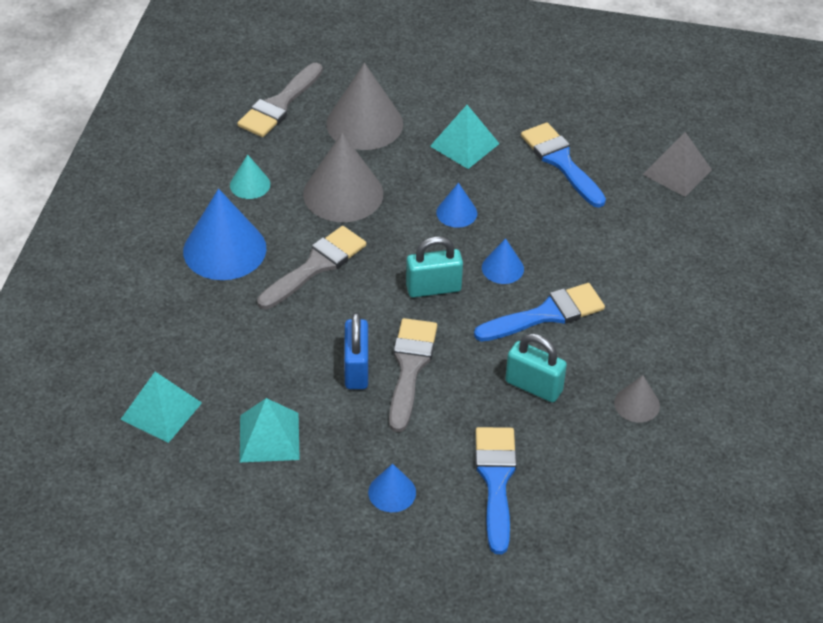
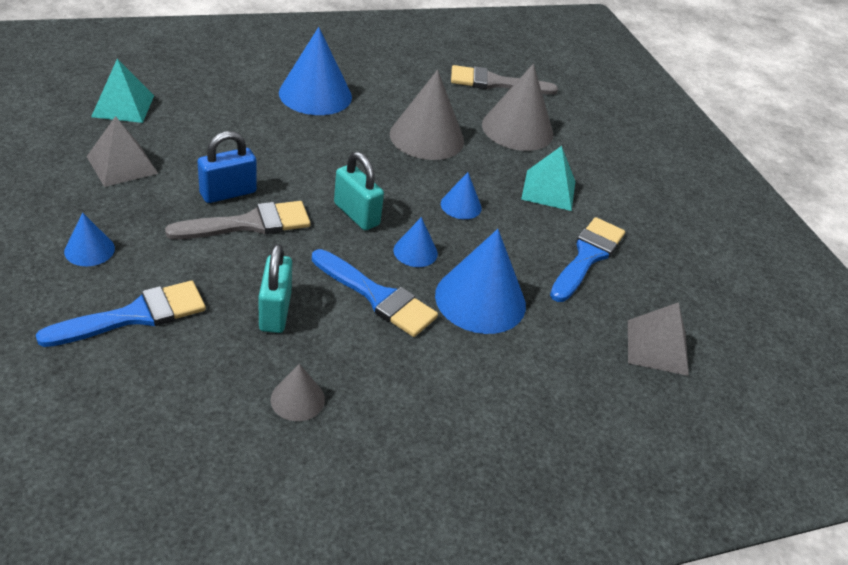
camera: 55 degrees right, 5 degrees down
(250, 184) = (395, 90): turquoise cone -> none
(269, 437) = (122, 164): turquoise pyramid -> grey pyramid
(316, 266) = (332, 143): grey brush -> none
(579, 251) = (480, 299): none -> blue cone

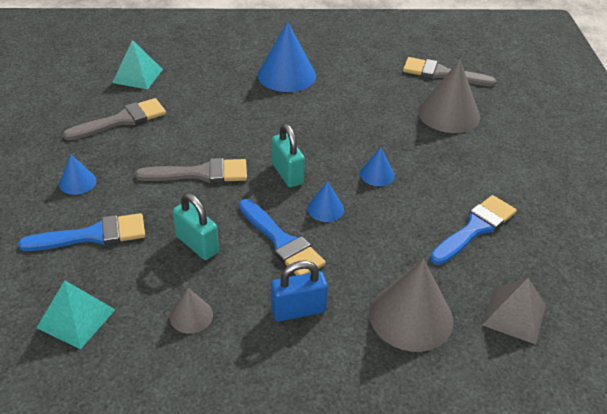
camera: 20 degrees right, 0 degrees up
(122, 164) = (122, 120): grey pyramid -> grey brush
(228, 193) = (192, 148): blue padlock -> blue padlock (298, 310)
(275, 311) = (197, 244): turquoise padlock -> turquoise padlock turned 60 degrees counterclockwise
(427, 137) = (367, 115): grey cone -> grey cone (411, 316)
(480, 299) = (367, 254): blue cone -> none
(548, 190) = (459, 168): turquoise pyramid -> turquoise pyramid (76, 318)

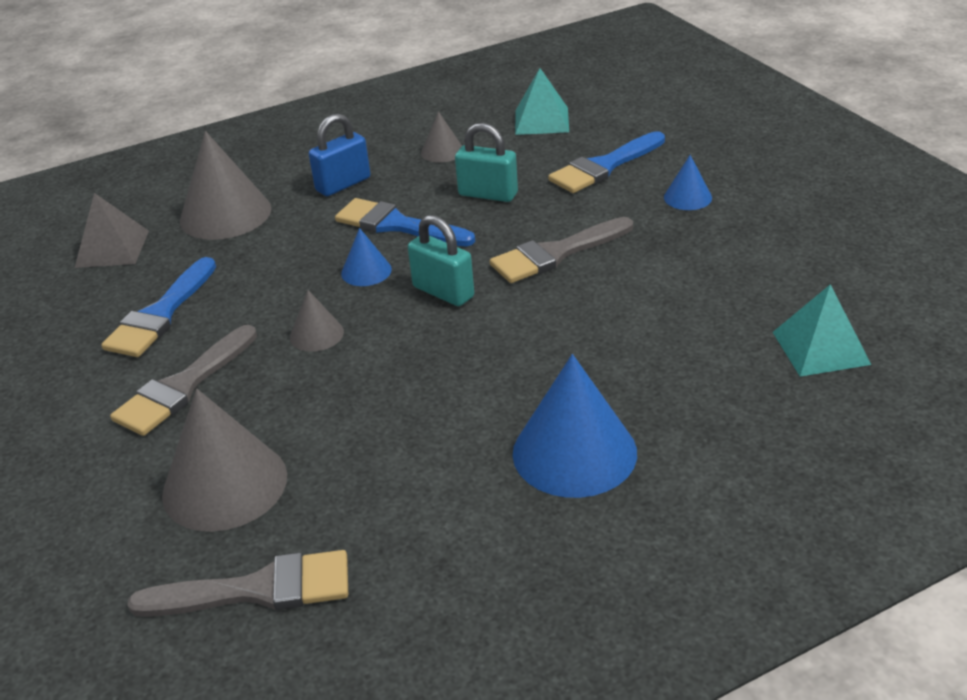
camera: 160 degrees right, 5 degrees down
(122, 120) = (740, 276): grey brush -> grey brush (183, 387)
(377, 174) = (316, 334): blue cone -> grey cone

